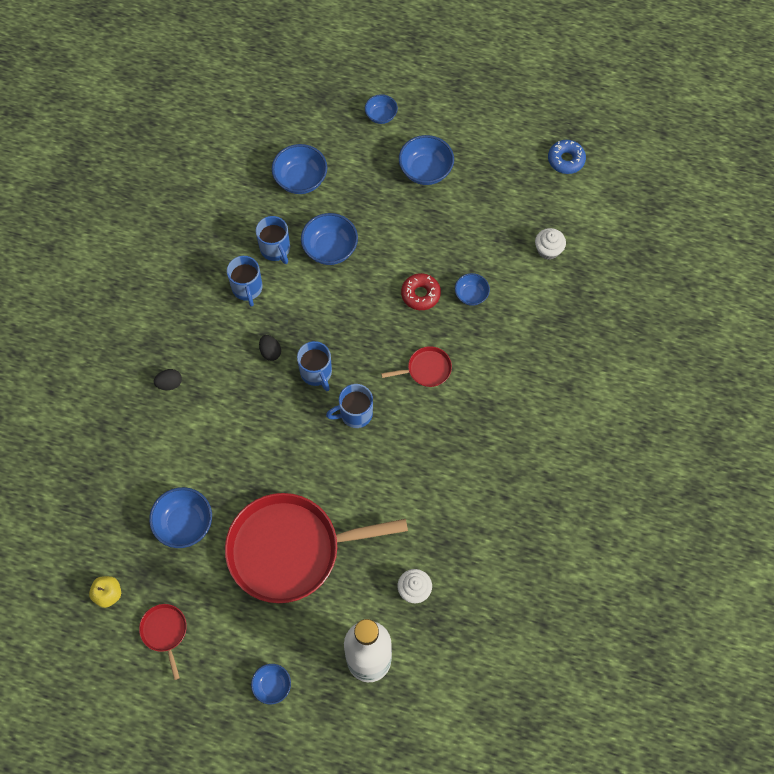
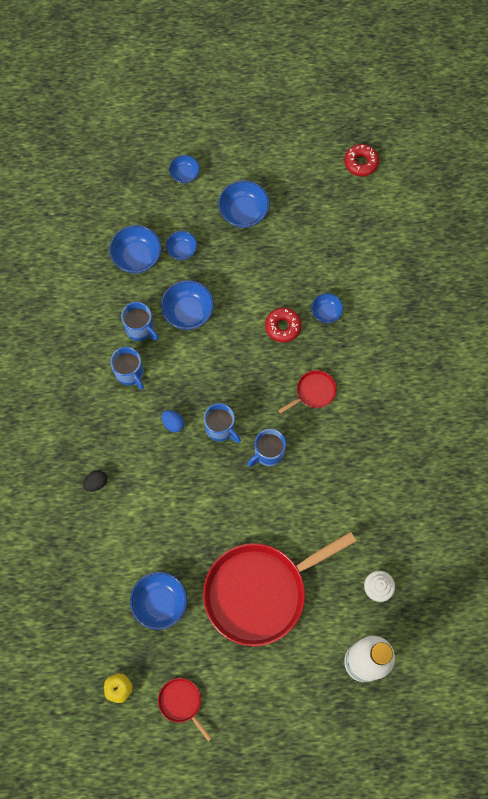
camera: 20 degrees left, 5 degrees up
(270, 352) = (173, 423): black egg -> blue egg
(272, 686) = (291, 714): blue bowl -> blue bowl (182, 250)
(548, 250) = (376, 249): white cupcake -> none
(566, 160) = (361, 163): blue donut -> red donut

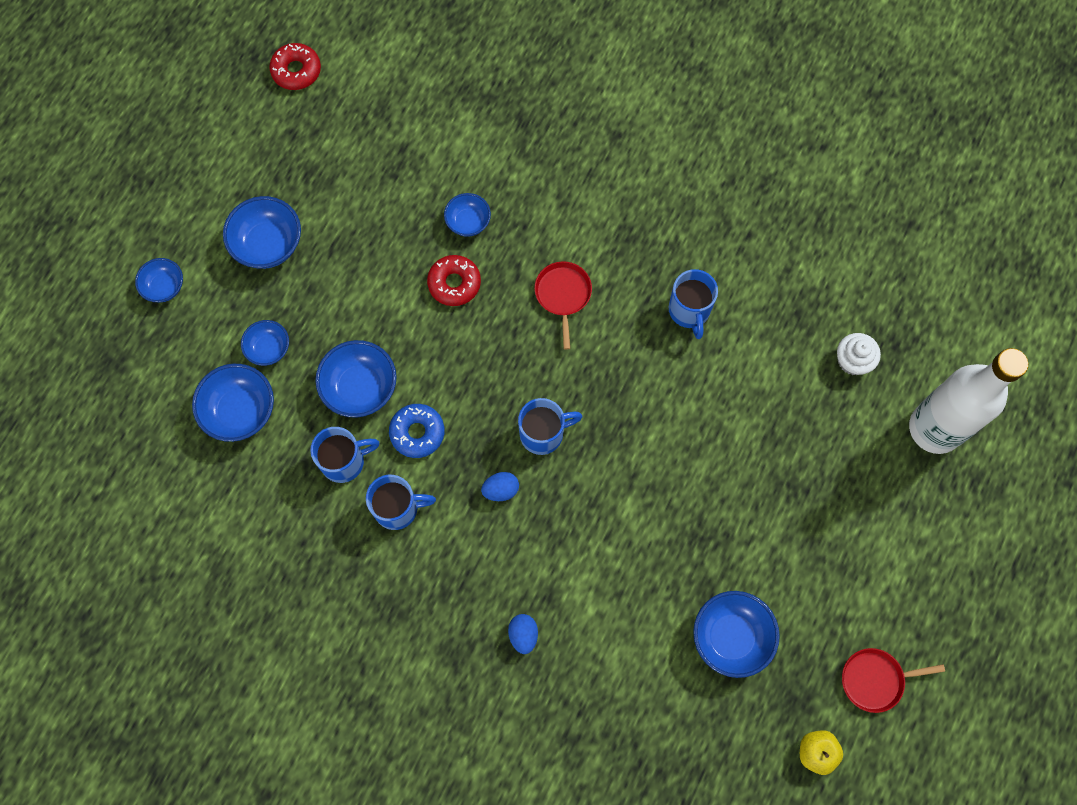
camera: 60 degrees left, 0 degrees up
(96, 483) = (523, 635): black egg -> blue egg
(180, 358) = (417, 433): none -> blue donut
(260, 592) = (784, 503): red pan -> none
(268, 453) = (610, 394): blue mug -> blue mug (689, 311)

